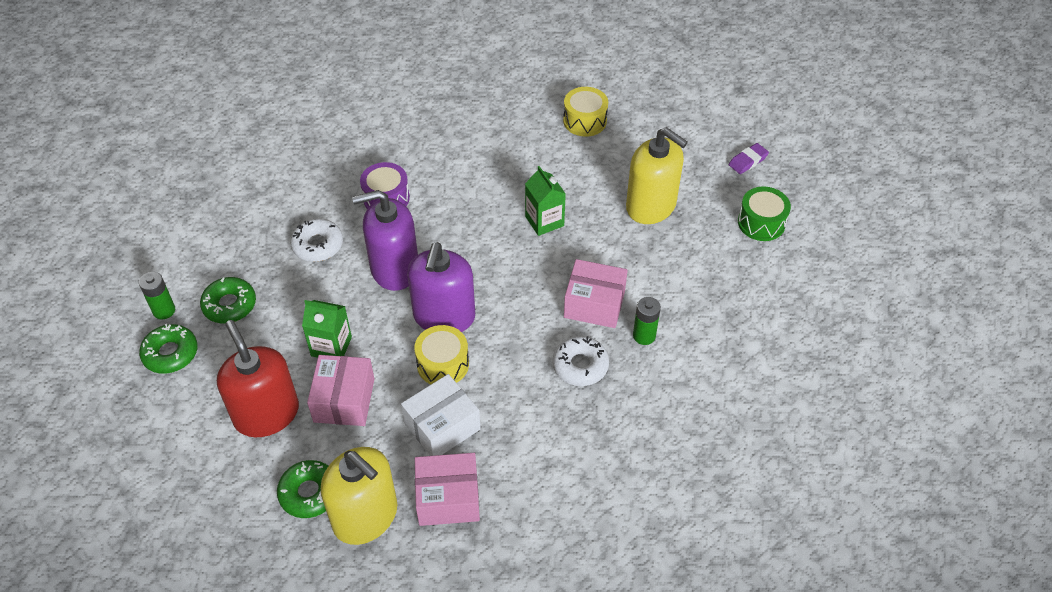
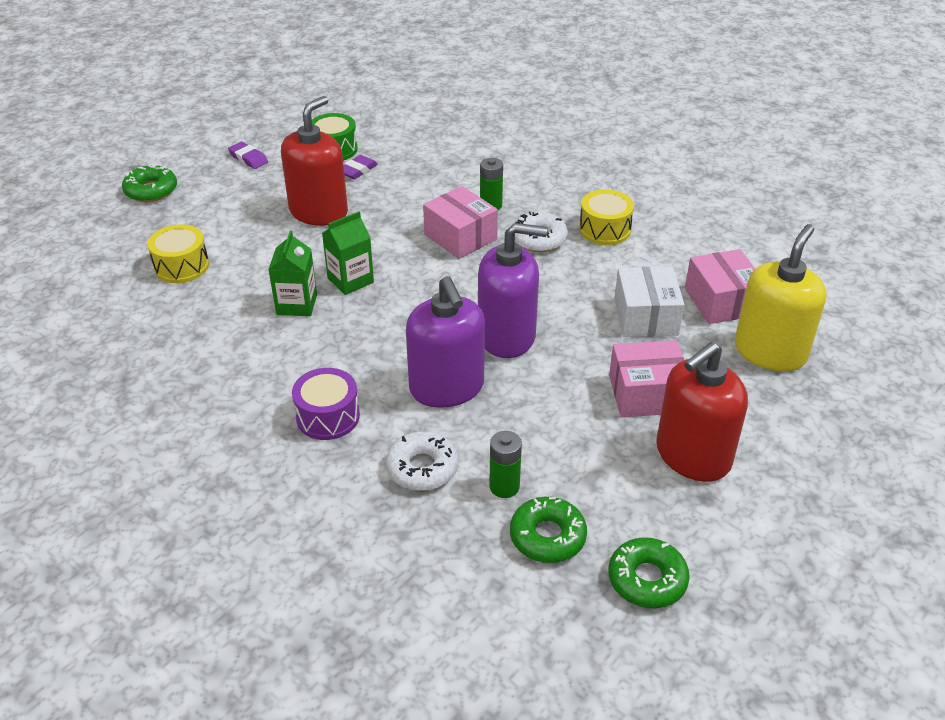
camera: 100 degrees left, 10 degrees down
(164, 310) = (579, 612): green battery -> green battery (504, 487)
(309, 493) = (768, 397): green donut -> green donut (151, 190)
(331, 346) = (579, 420): green carton -> green carton (296, 304)
(442, 426) = (645, 317): white box -> white box turned 45 degrees clockwise
(443, 364) = (570, 327): yellow drum -> yellow drum (604, 229)
(594, 304) = (460, 237): pink box -> pink box turned 45 degrees counterclockwise
(651, 206) = (319, 212): yellow soap dispenser -> red soap dispenser
(720, 238) = (357, 170): none -> purple eraser

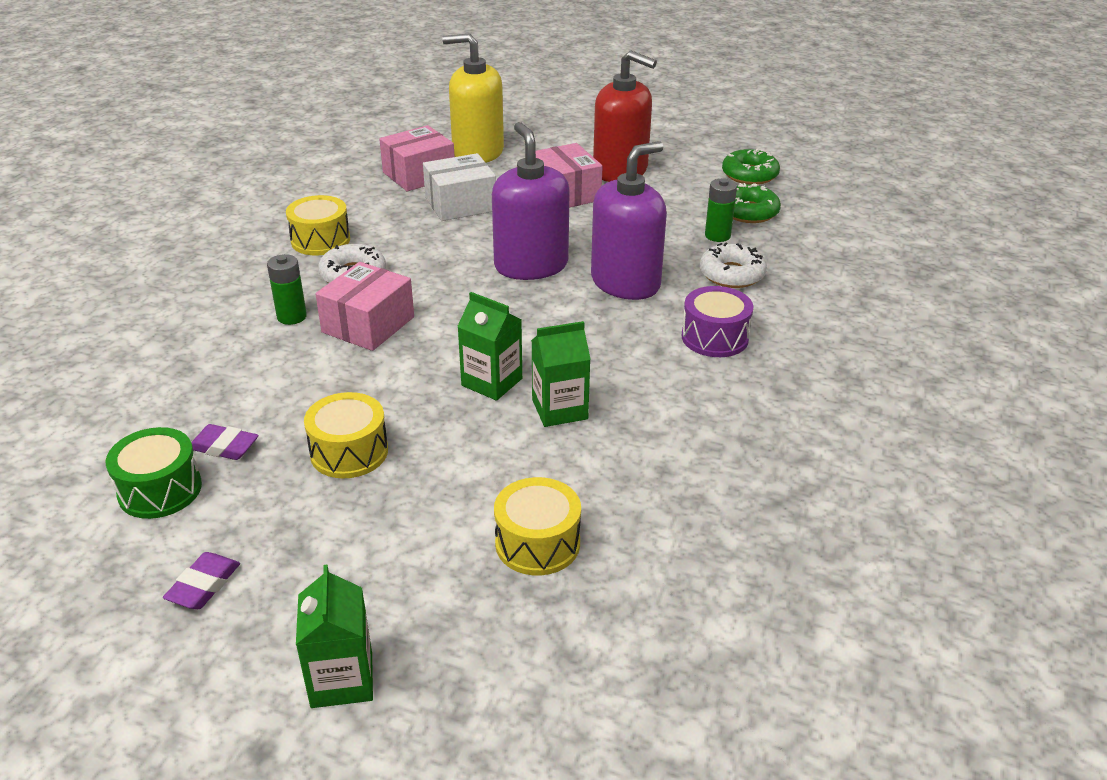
camera: 110 degrees left, 5 degrees down
(151, 190) = (342, 679): green donut -> green carton
(319, 212) = (349, 452): red soap dispenser -> yellow drum

